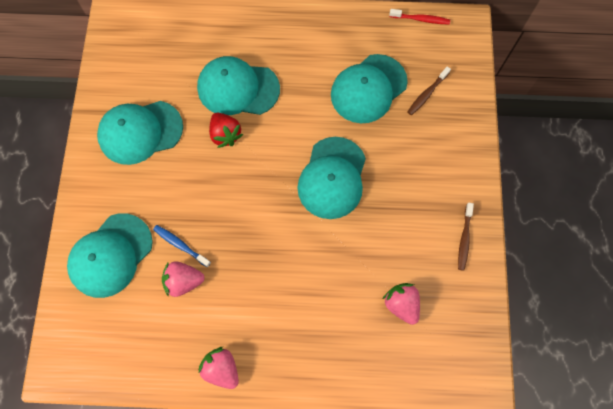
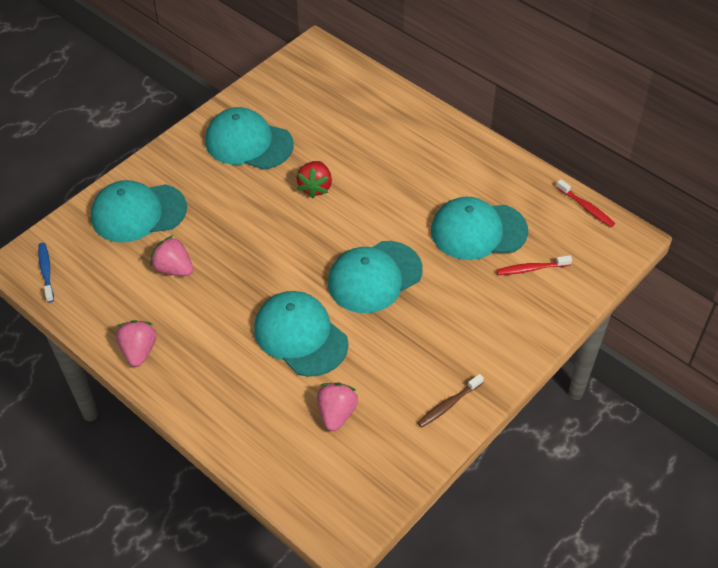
camera: 40 degrees right, 20 degrees down
(180, 245) = (198, 242): blue toothbrush -> blue toothbrush (46, 271)
(238, 88) = (361, 160): turquoise cap -> turquoise cap (300, 336)
(427, 94) = (531, 269): brown toothbrush -> red toothbrush

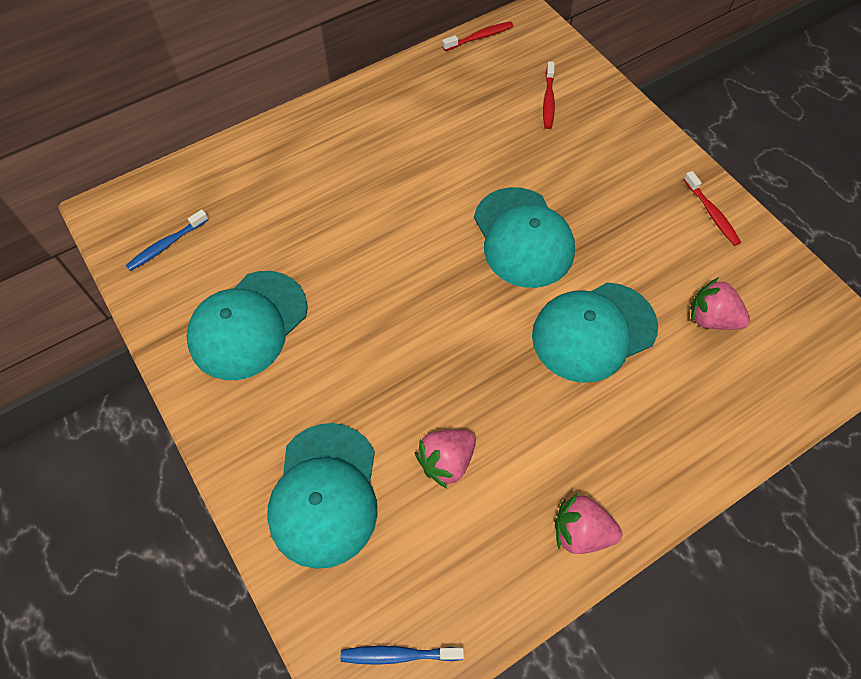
camera: 75 degrees left, 10 degrees up
(298, 85) = (166, 245): none -> blue toothbrush
(315, 187) = (360, 265): red strawberry -> none
(448, 405) = (711, 213): brown toothbrush -> red toothbrush
(478, 231) = (483, 129): turquoise cap -> none

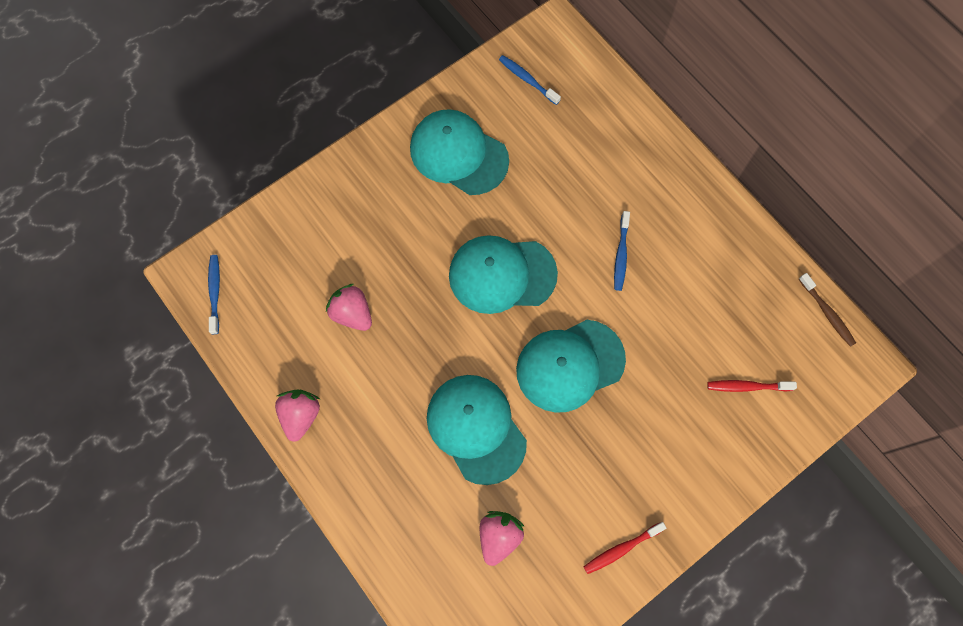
camera: 85 degrees right, 10 degrees up
(325, 494) = (323, 230): turquoise cap -> turquoise cap (502, 275)
(402, 180) = (621, 254): none -> blue toothbrush
(479, 37) = (827, 313): red toothbrush -> brown toothbrush

